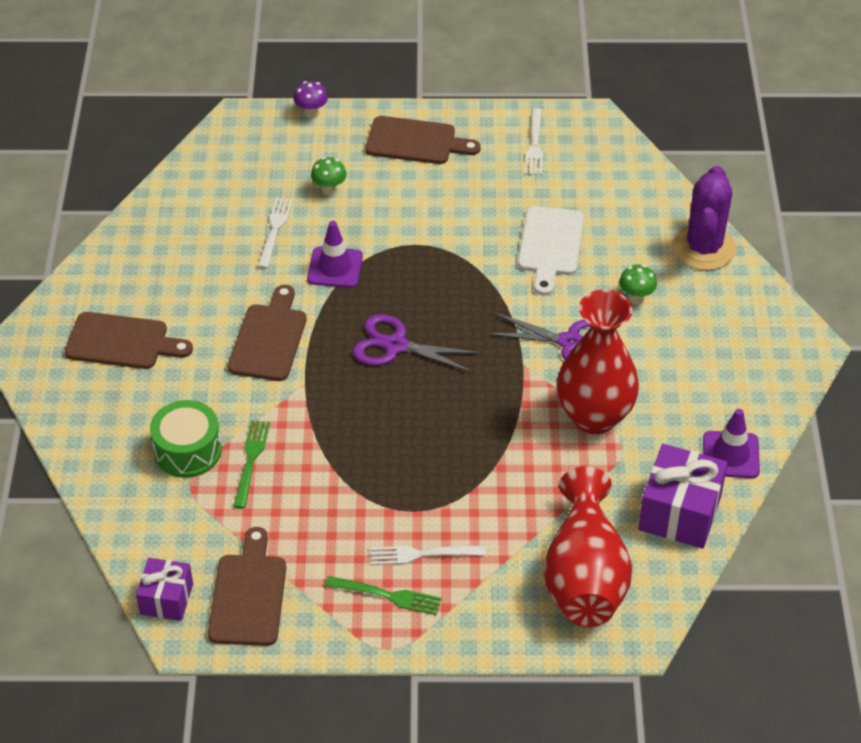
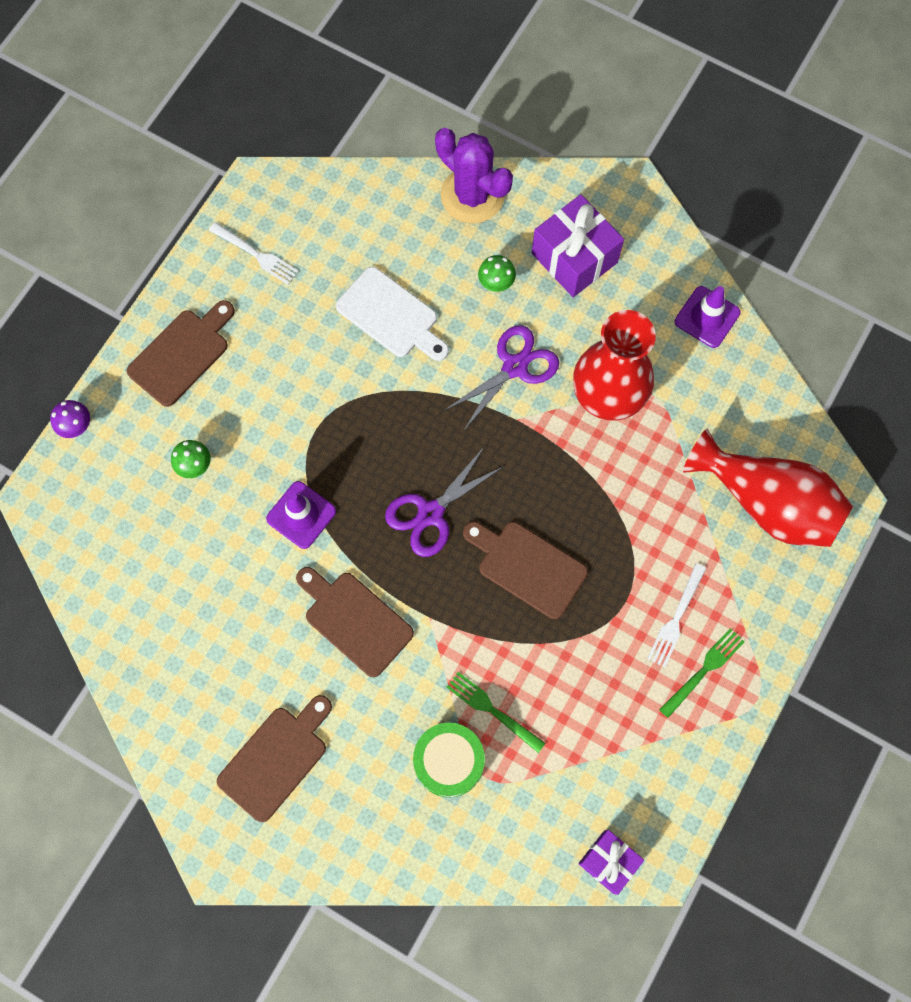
camera: 60 degrees left, 25 degrees up
(248, 595) = (641, 787): brown cutting board -> brown cutting board (527, 567)
(275, 230) = (217, 544): white fork -> none
(679, 512) = (743, 391): purple gift -> purple gift (574, 258)

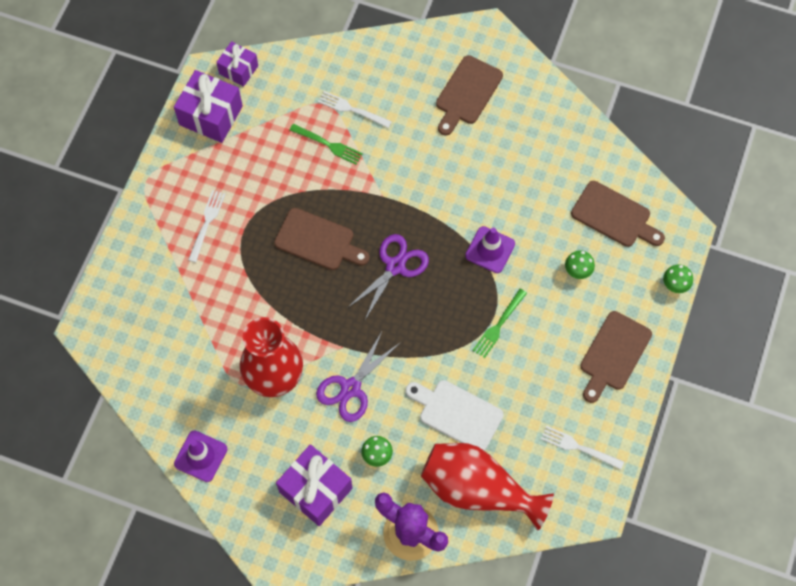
camera: 170 degrees right, 5 degrees down
(77, 427) = (674, 285): purple mushroom -> green mushroom
(355, 620) = (434, 185): brown cutting board -> brown cutting board (614, 216)
(449, 761) = (352, 109): green drum -> white fork
(657, 789) = (211, 115): none -> purple gift
(703, 670) = (185, 192): green fork -> green fork (499, 325)
(767, 503) = (145, 315): red vase -> red vase (477, 489)

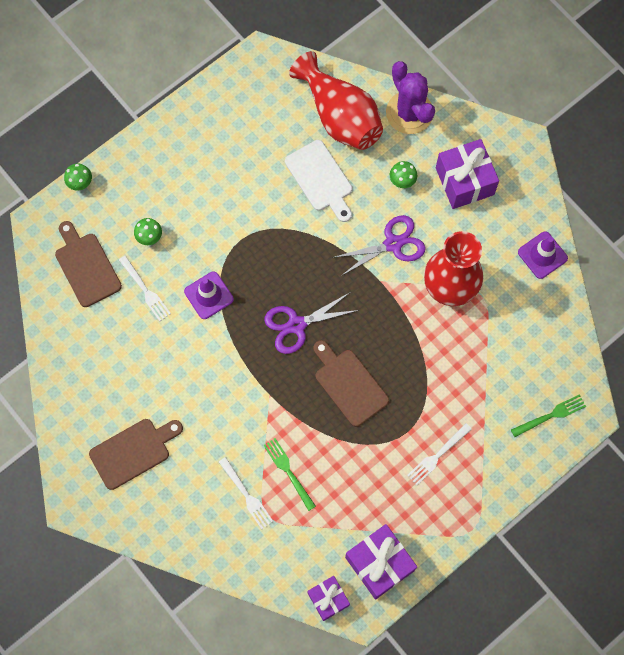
camera: 150 degrees left, 5 degrees up
(499, 325) = (243, 229): green fork -> green fork (550, 415)
(579, 447) = (243, 104): white fork -> white fork (145, 290)
(613, 354) = (168, 157): brown cutting board -> none

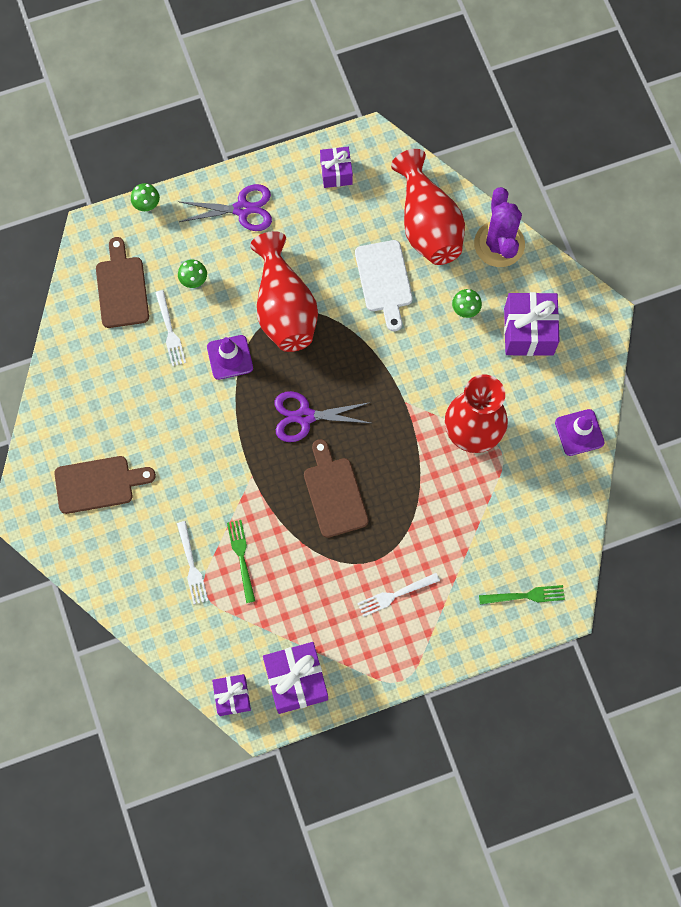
camera: 20 degrees right, 0 degrees up
(240, 97) = (336, 172): none -> purple gift
(241, 234) = (284, 308): none -> red vase
(393, 244) = (432, 369): purple scissors -> purple scissors (242, 209)

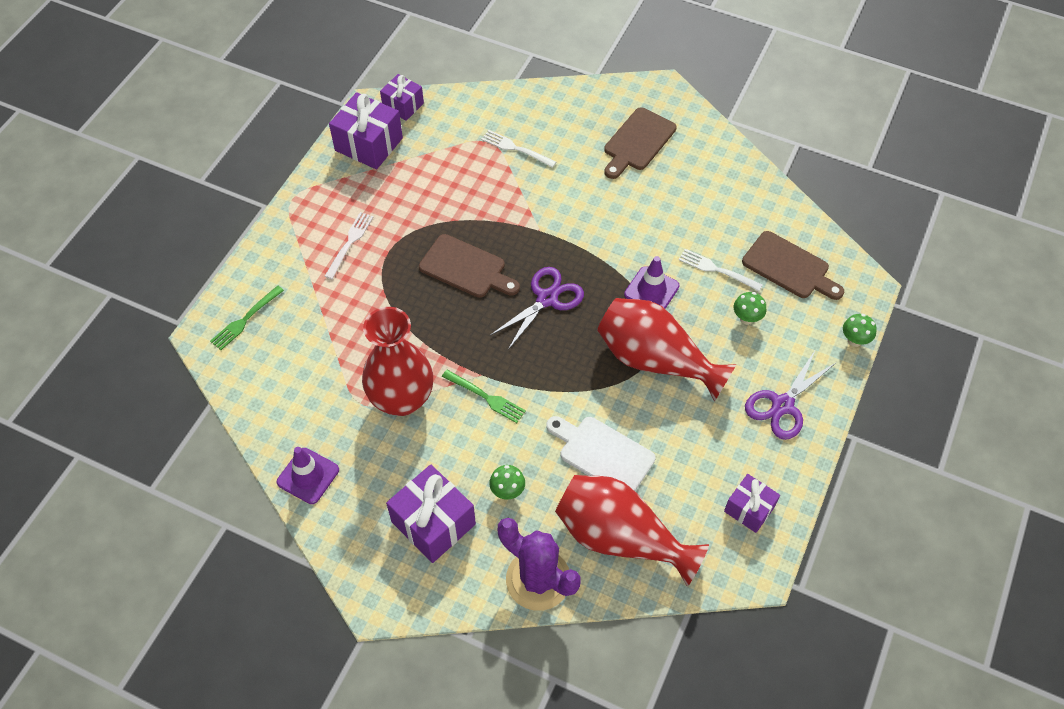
camera: 135 degrees right, 15 degrees down
(241, 558) = (487, 179): green fork -> green fork (486, 397)

